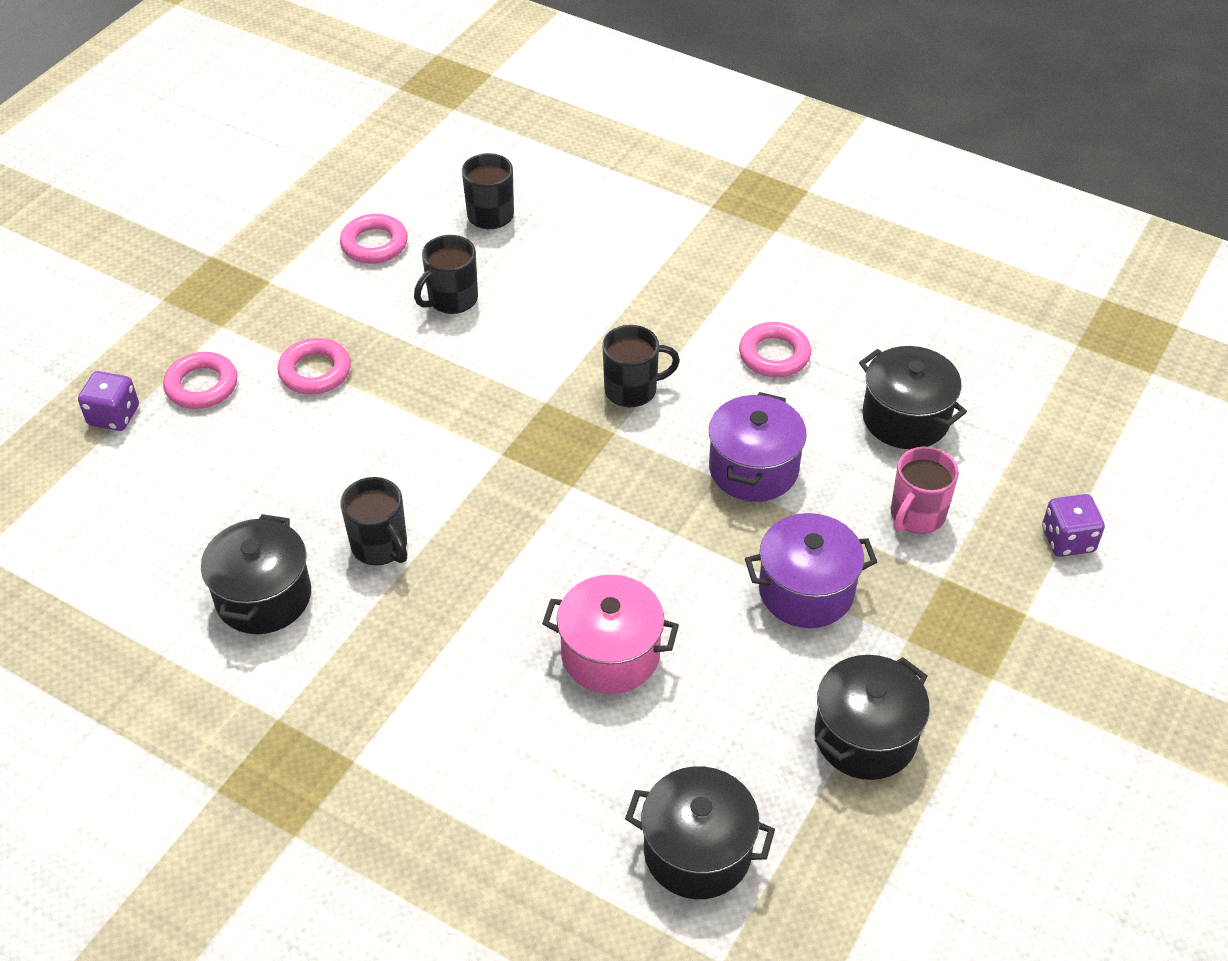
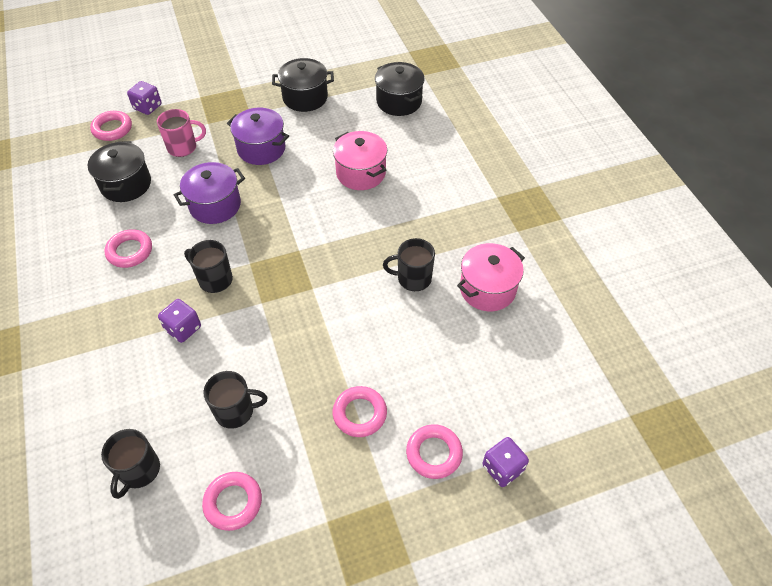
camera: 140 degrees left, 5 degrees up
(263, 597) = (487, 289): black pot -> pink pot
(380, 546) = (413, 278): black mug -> black mug turned 90 degrees counterclockwise
(601, 327) = (183, 328): none -> purple dice
(1053, 474) = (112, 129): none -> pink ring

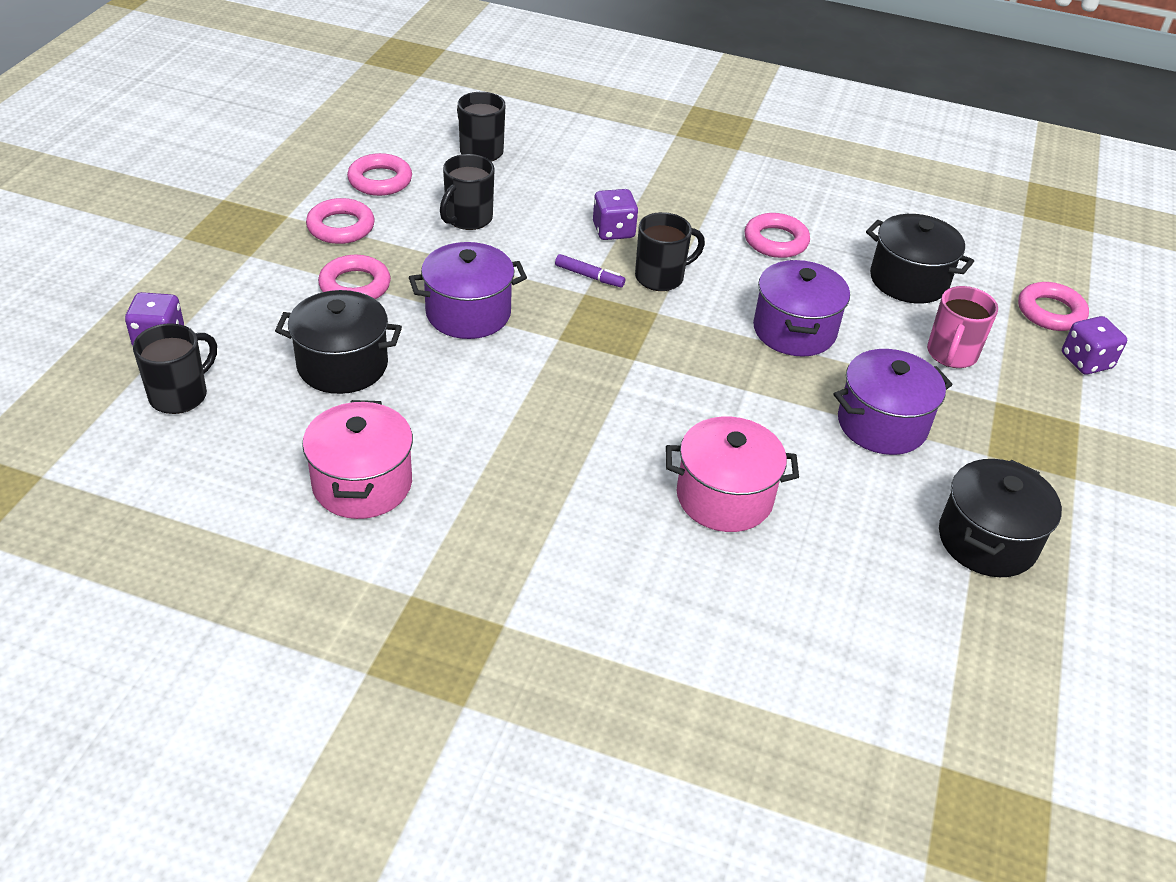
camera: 125 degrees right, 10 degrees down
(243, 310) = (589, 276): none -> purple marker
(330, 340) = (468, 313): none -> purple pot
(399, 101) = (876, 663): black pot -> black pot (342, 365)
(413, 278) = (467, 427): black mug -> black mug (180, 395)
(434, 453) = (244, 306): pink ring -> pink ring (341, 227)

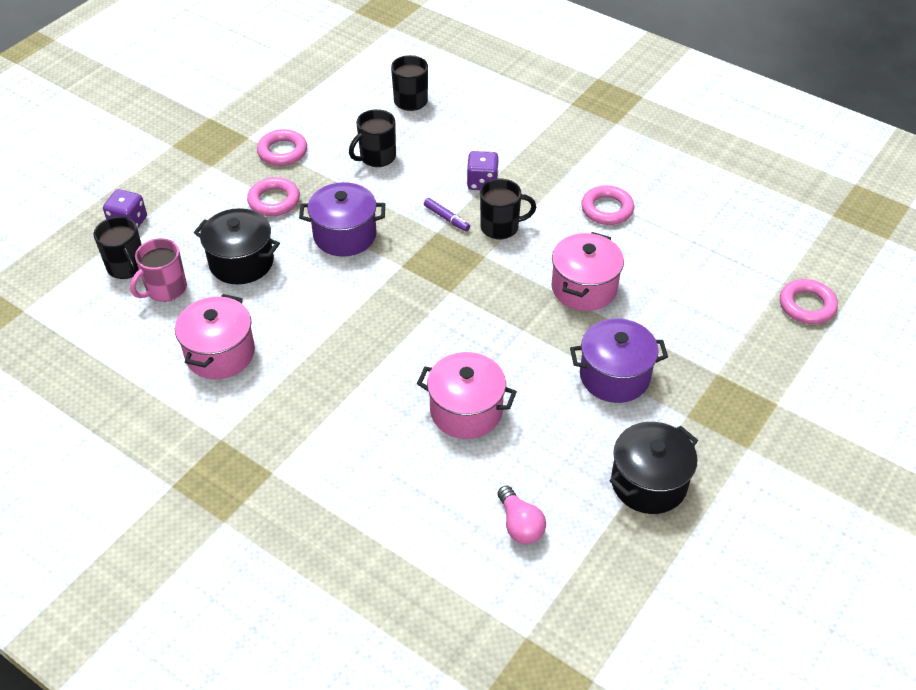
camera: 20 degrees right, 5 degrees up
(180, 395) = (127, 267): black mug -> black mug turned 90 degrees clockwise
(380, 180) = (325, 116): pink ring -> none
(794, 330) = (584, 288): purple pot -> pink pot
(861, 624) = (520, 525): none -> pink light bulb
(908, 280) = (699, 259): black pot -> none
(951, 354) = (701, 328): pink mug -> pink mug (165, 289)
(1086, 361) = (813, 353): purple dice -> none

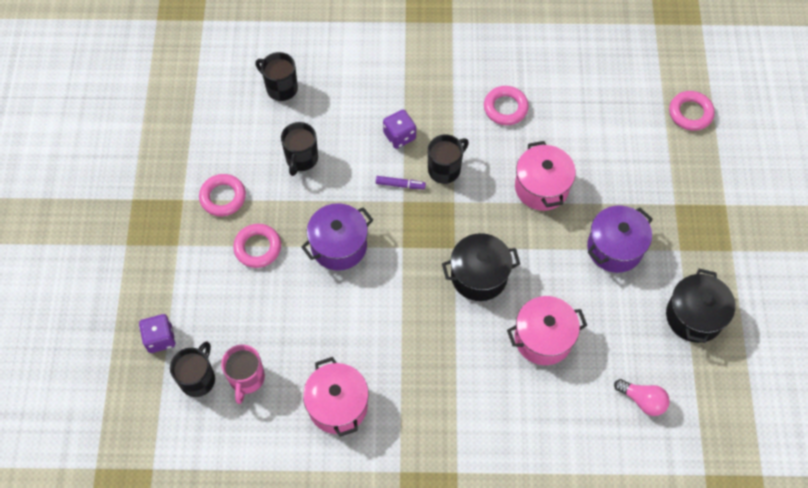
camera: 35 degrees left, 15 degrees up
(127, 267) = (198, 379): black mug -> black mug turned 90 degrees counterclockwise
(241, 262) = (282, 318): black pot -> black pot (479, 276)

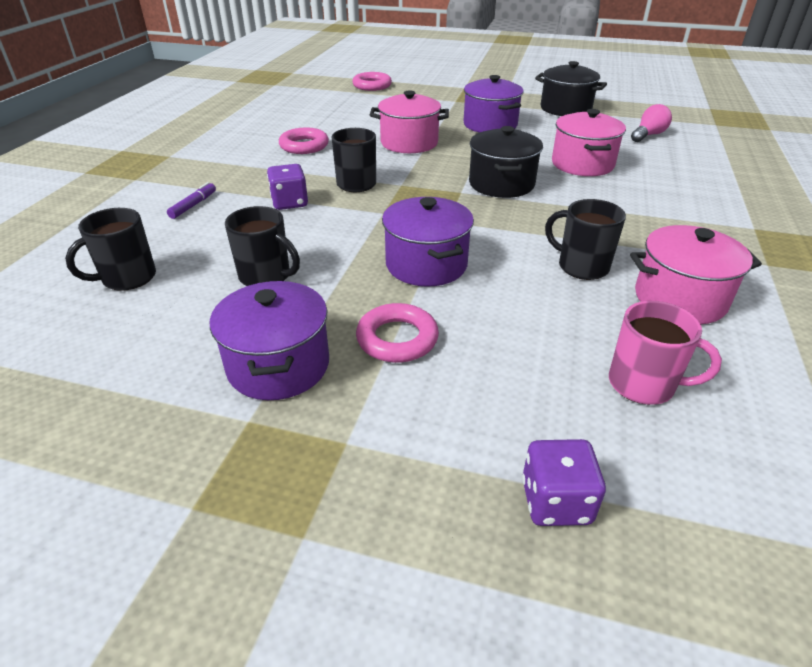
camera: 75 degrees left, 25 degrees down
(198, 379) = (648, 451): black mug -> black mug (581, 266)
(223, 197) = (278, 365): pink ring -> purple pot
(400, 185) = (358, 211): purple marker -> purple marker (193, 205)

